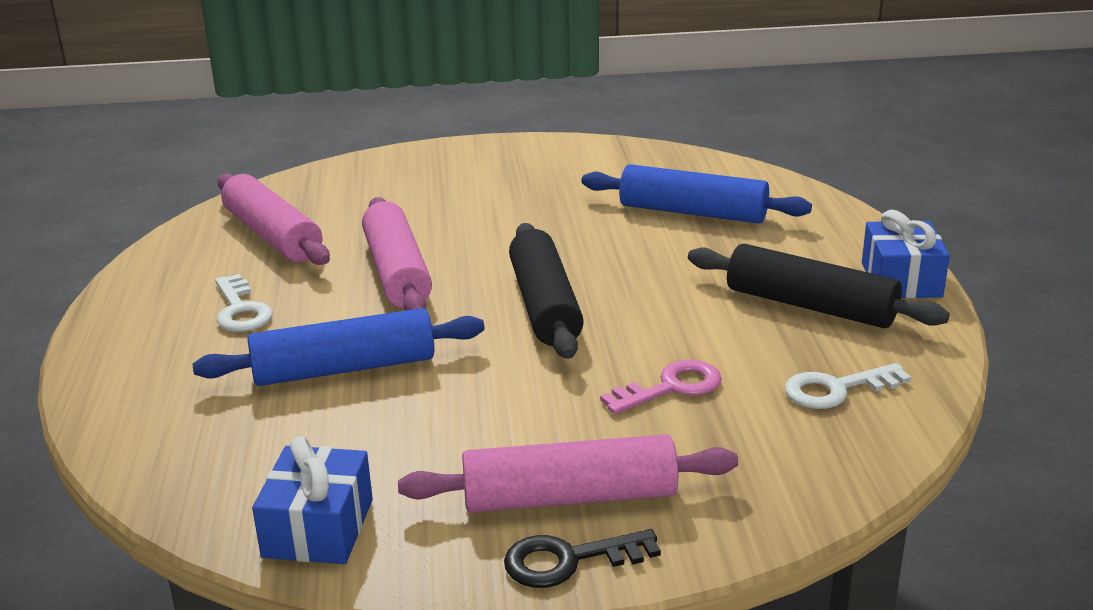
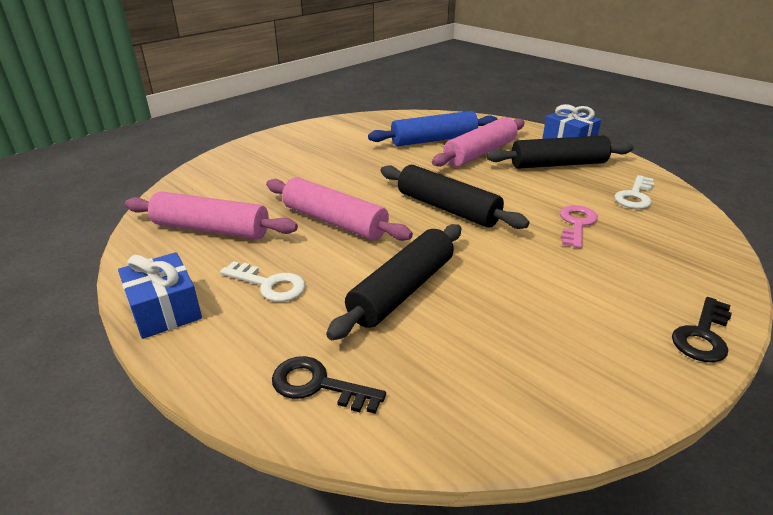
camera: 40 degrees left, 5 degrees up
(150, 410) = (318, 385): none -> black key
(318, 528) = (565, 398): blue gift -> blue gift (165, 310)
(344, 368) = (402, 290): blue rolling pin -> black rolling pin
(569, 497) = (640, 301): pink rolling pin -> pink rolling pin (480, 153)

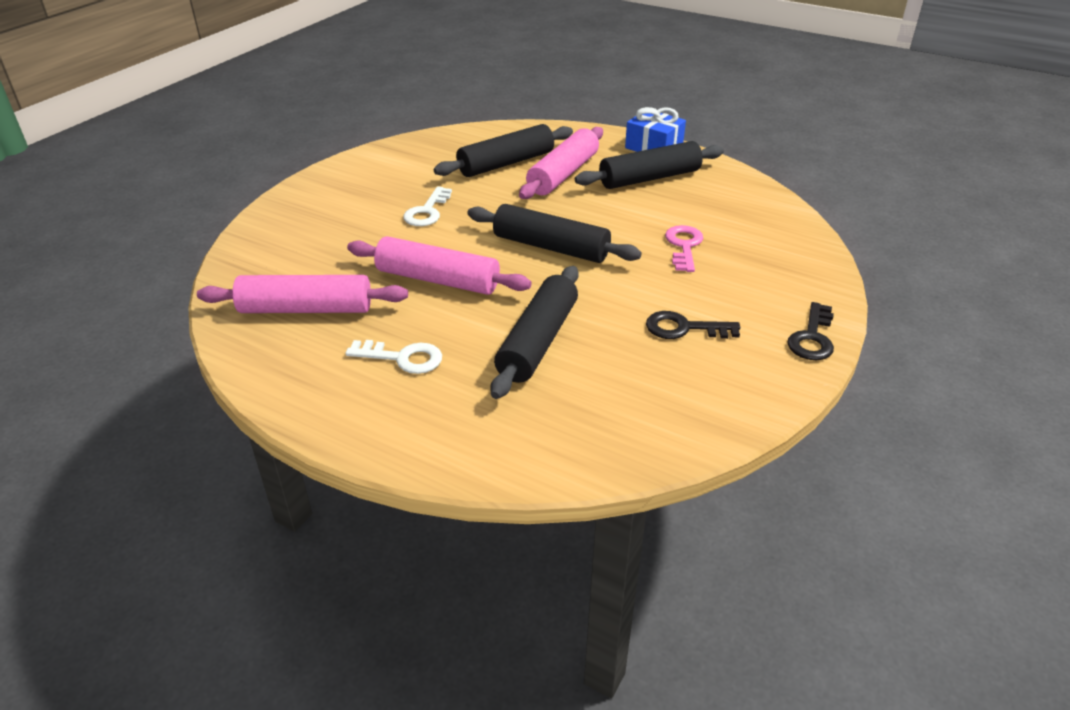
camera: 15 degrees left, 5 degrees up
(165, 310) = (308, 401): blue gift -> none
(318, 385) = (497, 441): black key -> black key (684, 328)
(434, 140) = (506, 163): blue rolling pin -> black rolling pin
(635, 196) = (733, 206): white key -> white key (427, 211)

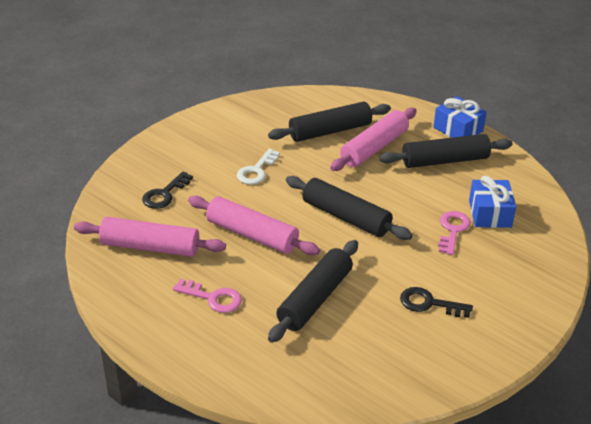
camera: 10 degrees right, 0 degrees up
(402, 358) = (212, 298): white key -> pink key
(721, 224) = (490, 213): none -> blue gift
(812, 337) = (527, 326): black key -> black key (165, 194)

